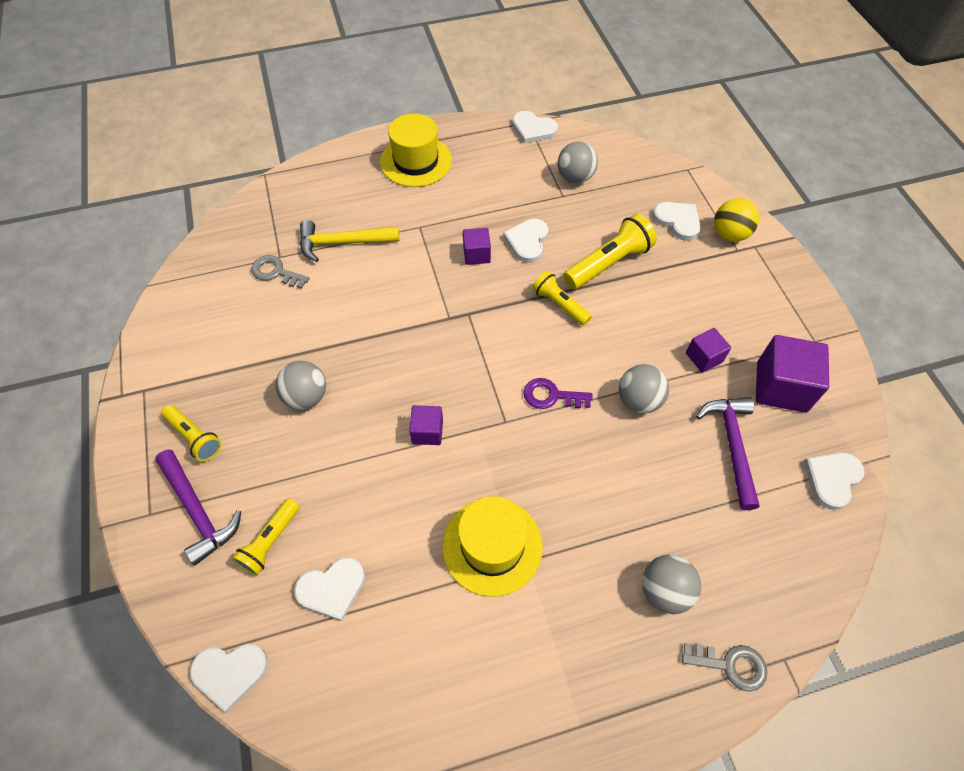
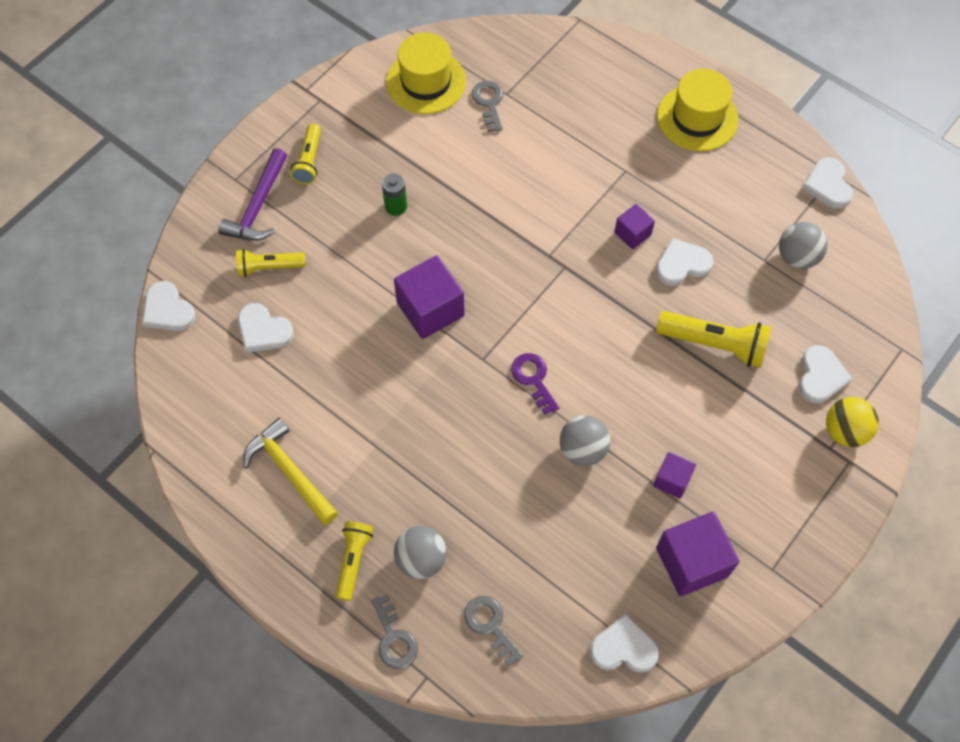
camera: 55 degrees right, 5 degrees up
(306, 397) = (396, 206): grey ball -> green battery
(343, 243) = (558, 127): yellow hammer -> yellow hammer (290, 471)
(427, 431) = (430, 309): purple cube -> purple cube, size x1.80
(492, 546) = (369, 415): yellow hat -> yellow hat (426, 82)
(559, 305) = (633, 331): yellow flashlight -> yellow flashlight (353, 561)
(732, 446) = (594, 548): purple hammer -> none
(760, 571) = (490, 625): none -> grey key

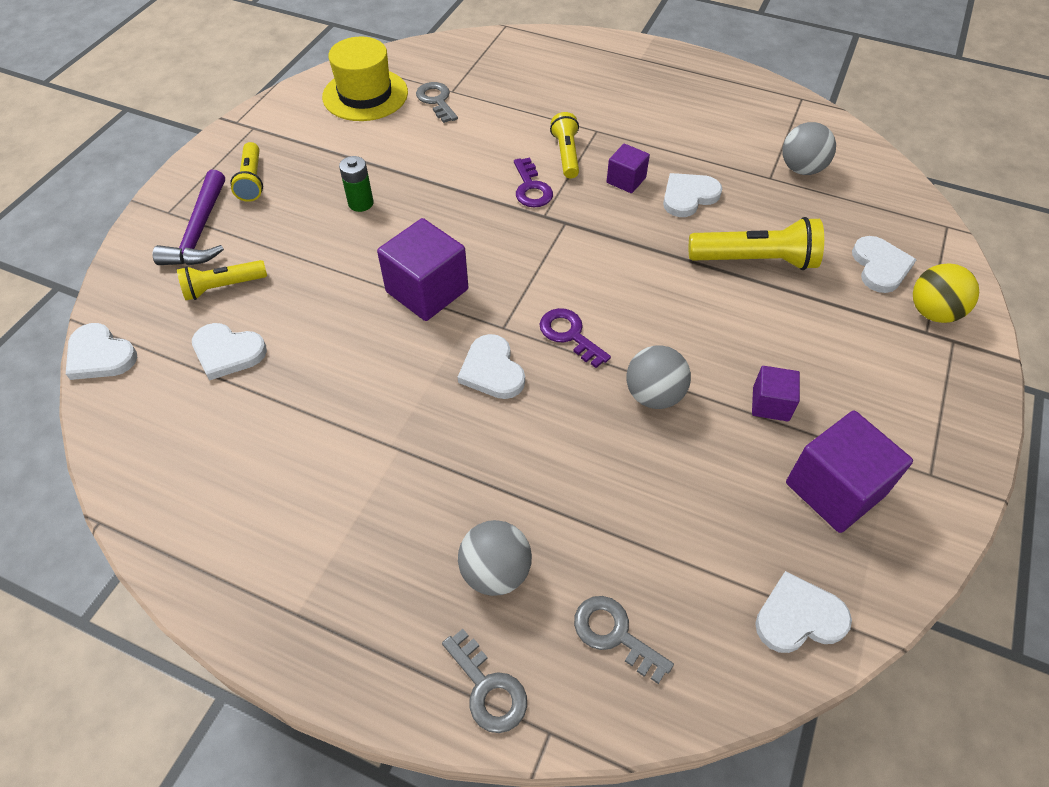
camera: 15 degrees left, 10 degrees down
(290, 471) = (292, 504): yellow hammer -> none
(353, 561) = (404, 597): yellow flashlight -> yellow flashlight (566, 154)
(546, 223) = (531, 188): none -> purple key
(697, 118) = (650, 78): yellow hat -> none
(828, 185) = (801, 107): white heart -> white heart (492, 370)

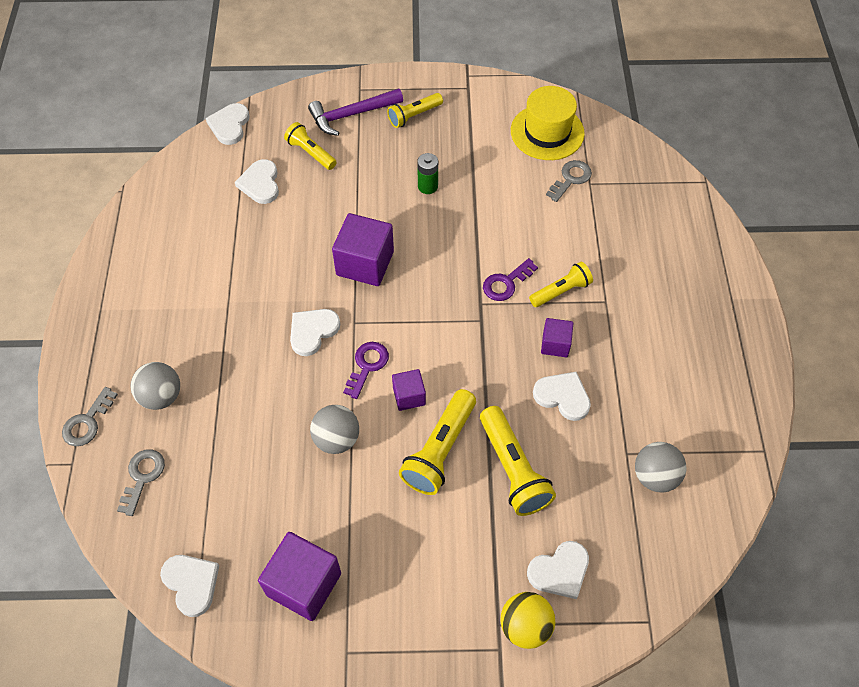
camera: 65 degrees right, 5 degrees up
(708, 309) = (440, 450): none -> yellow flashlight
(770, 404) = (364, 520): purple cube -> purple cube (409, 396)

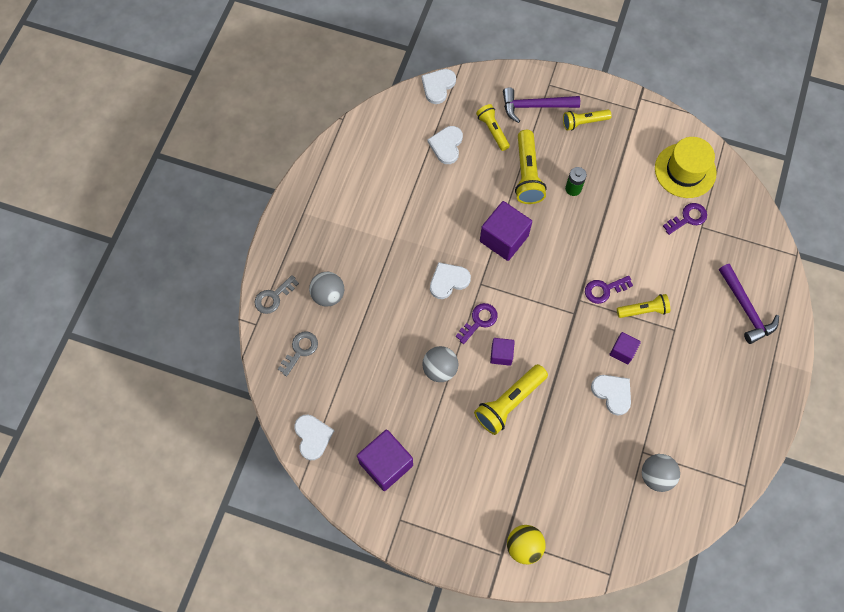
camera: 20 degrees right, 10 degrees up
(513, 469) = (556, 434): yellow flashlight -> yellow flashlight (527, 174)
(559, 571) = (561, 518): white heart -> none
(570, 179) = (688, 218): grey key -> purple key
(676, 253) = (745, 309): none -> purple hammer

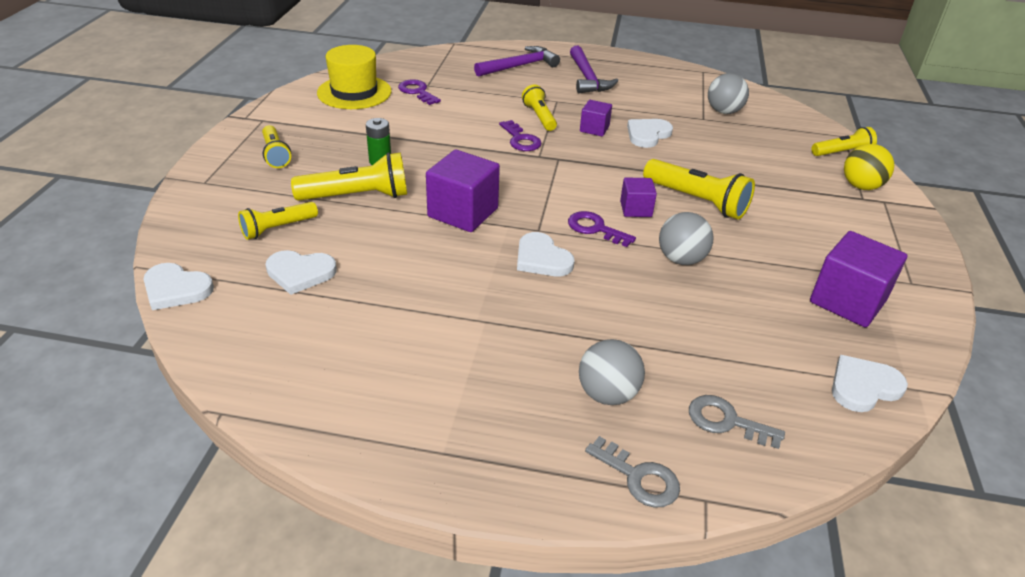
camera: 100 degrees left, 30 degrees down
(535, 106) = (240, 193): purple hammer -> purple hammer (587, 78)
(579, 556) = (841, 152): none -> yellow flashlight

